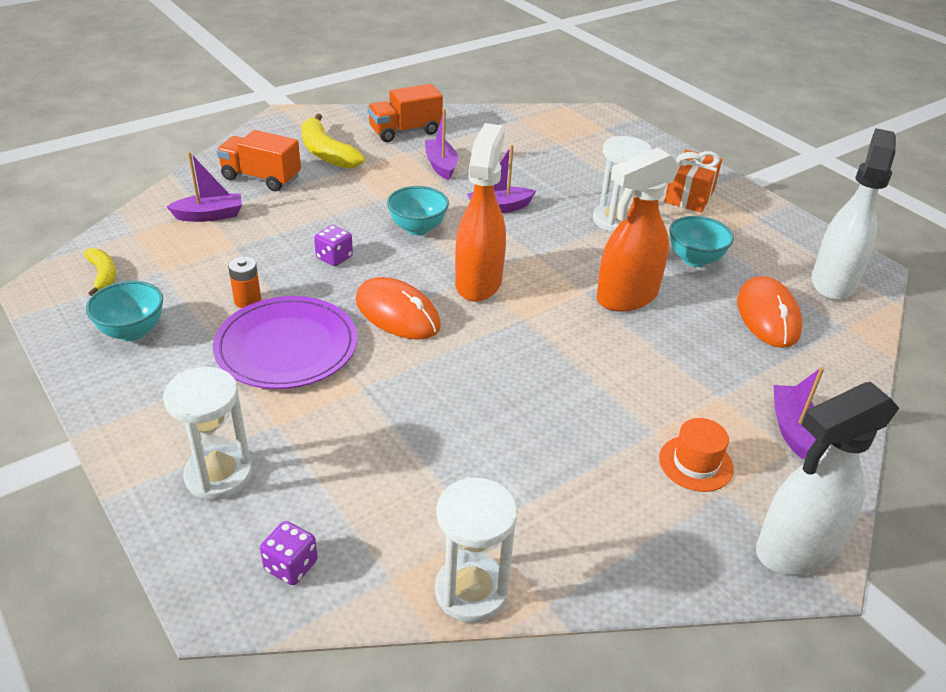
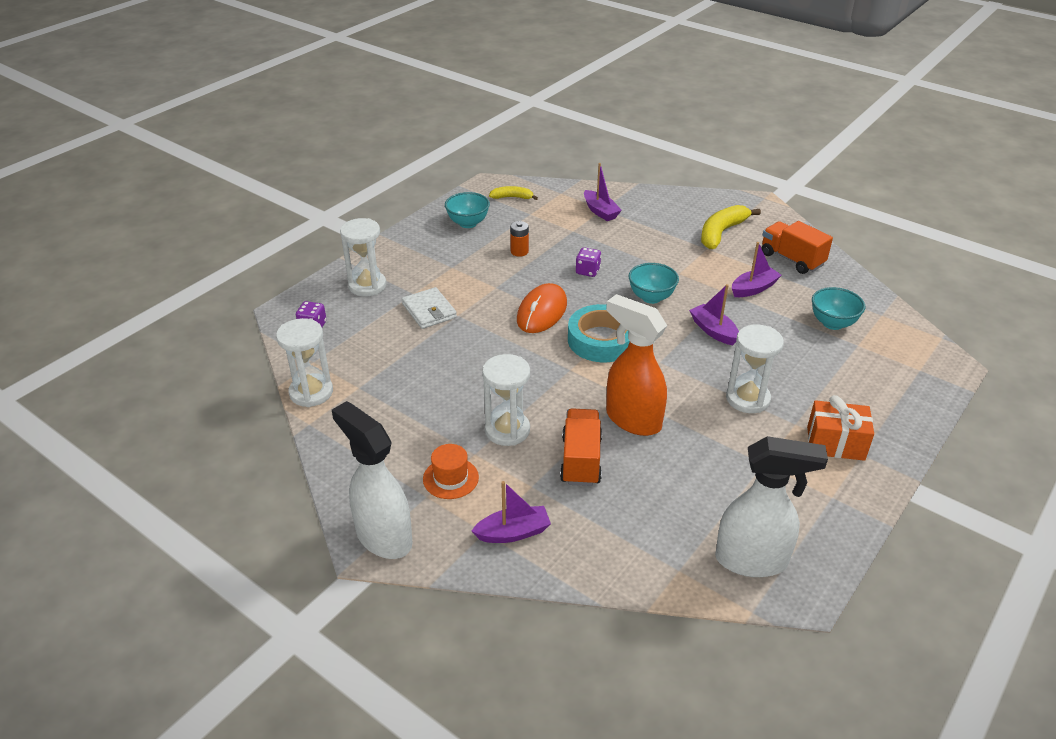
camera: 75 degrees right, 0 degrees up
(103, 275) = (512, 197): yellow banana -> yellow banana turned 135 degrees counterclockwise
(261, 178) = (662, 216): orange truck -> orange truck (581, 460)
(286, 347) = (483, 278): purple plate -> none
(332, 416) = (429, 311): none -> white wallet
(479, 282) = (602, 340): orange spray bottle -> turquoise tape
(618, 395) = (507, 430): none -> white hourglass
(694, 259) = (720, 456): turquoise bowl -> turquoise bowl (832, 323)
(768, 316) = (662, 512): orange mouse -> none

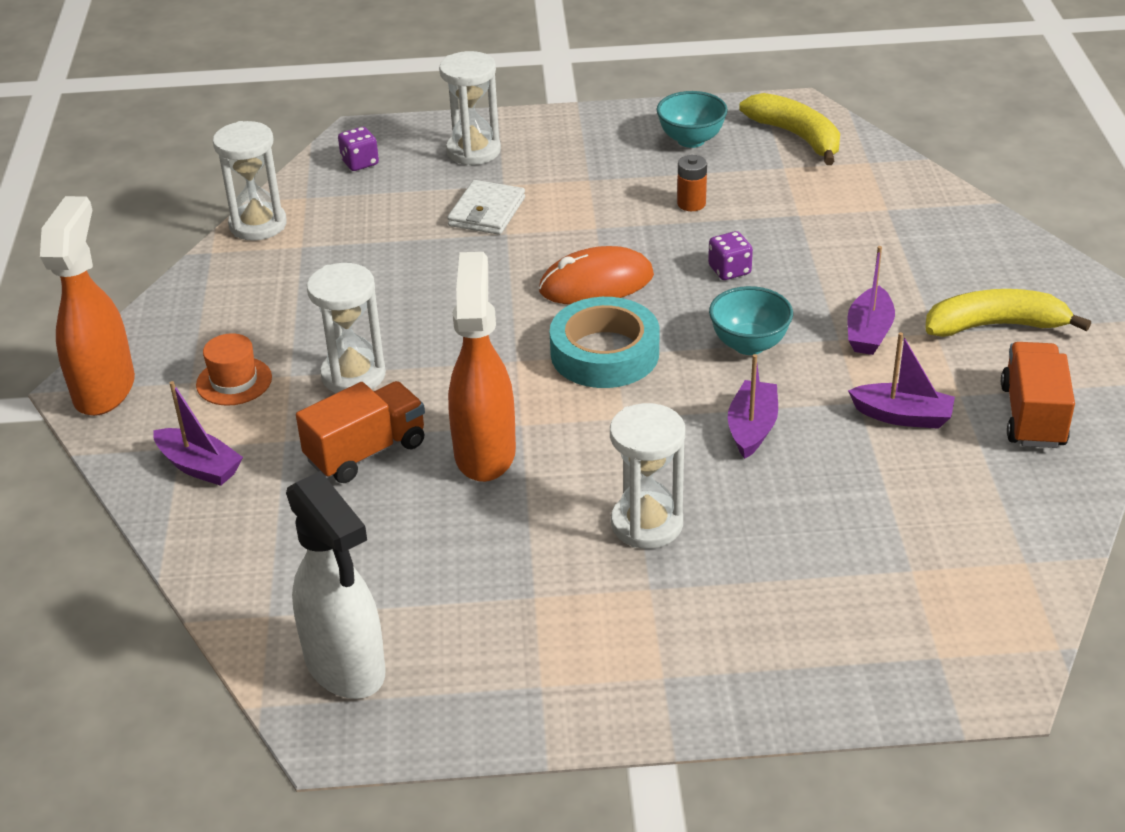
camera: 50 degrees right, 0 degrees up
(383, 537) = (105, 389): white spray bottle -> orange spray bottle
(512, 197) = (797, 137): yellow banana -> yellow banana, size x1.73
(600, 211) = (877, 210): purple boat -> purple boat (869, 332)
(832, 323) = (929, 523): turquoise bowl -> none
(835, 443) = (654, 643): orange gift -> none

